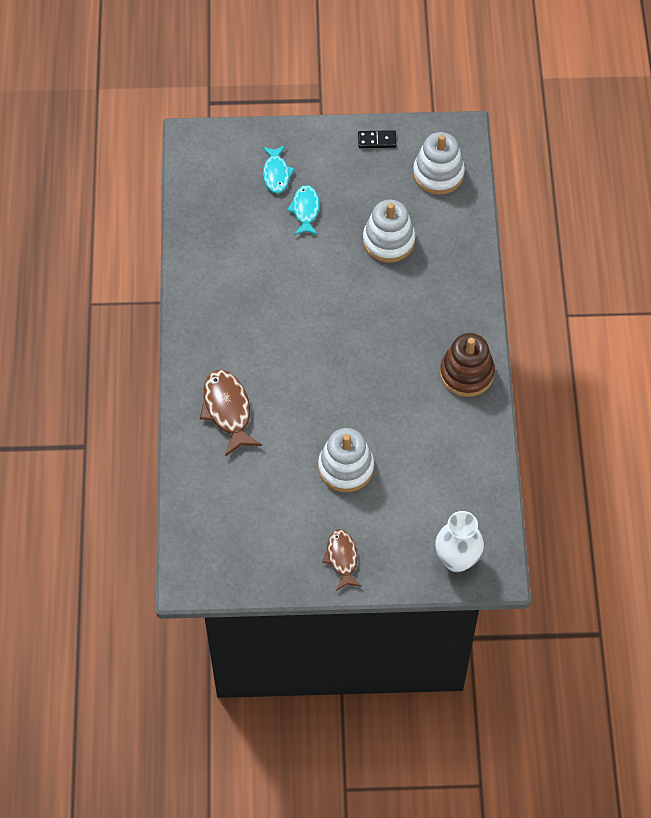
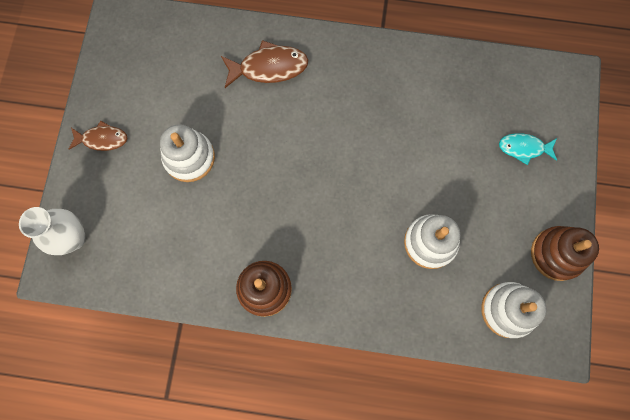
camera: 100 degrees right, 15 degrees up
(305, 210) = (477, 168): turquoise fish -> none
(377, 140) = (557, 254): black domino -> brown stacking toy

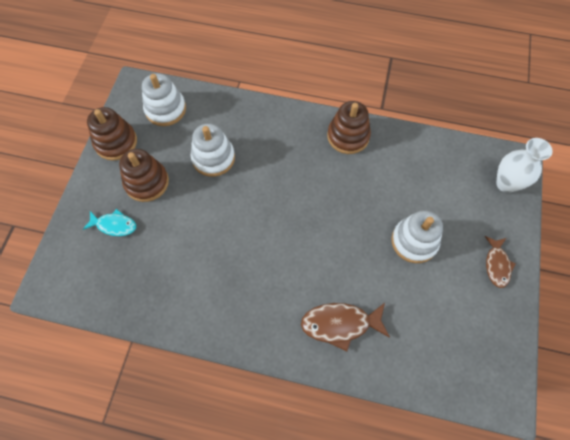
camera: 175 degrees left, 10 degrees down
(102, 139) = (496, 265): brown fish -> brown fish turned 90 degrees counterclockwise
(502, 203) = (147, 182): none -> brown stacking toy

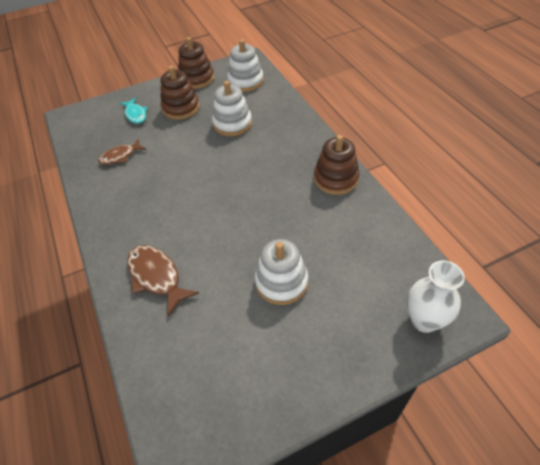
camera: 55 degrees right, 15 degrees down
(496, 265) = (322, 366): brown fish -> brown fish (120, 156)

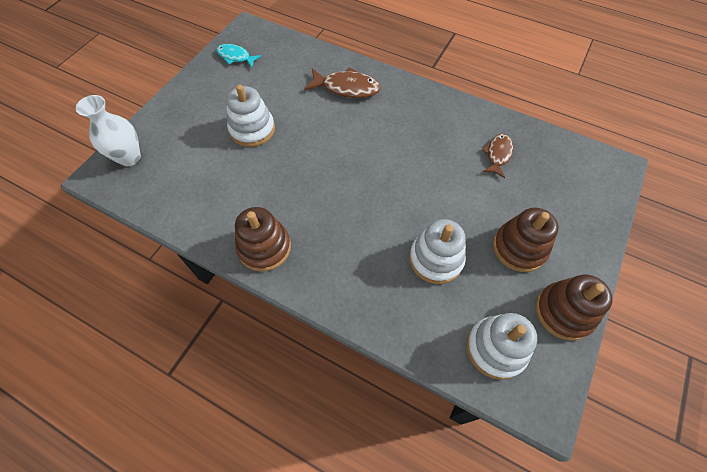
camera: 140 degrees right, 10 degrees up
(135, 114) = (553, 209): turquoise fish -> turquoise fish (236, 57)

